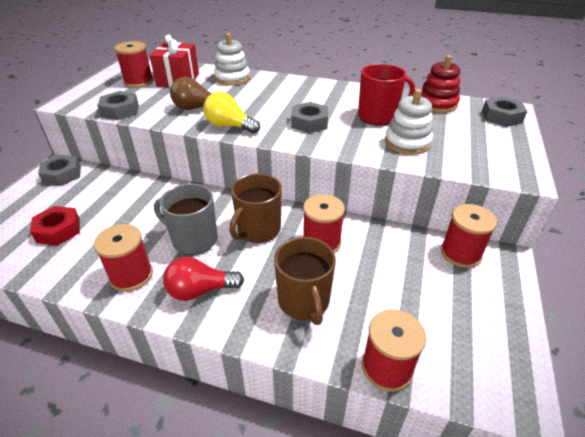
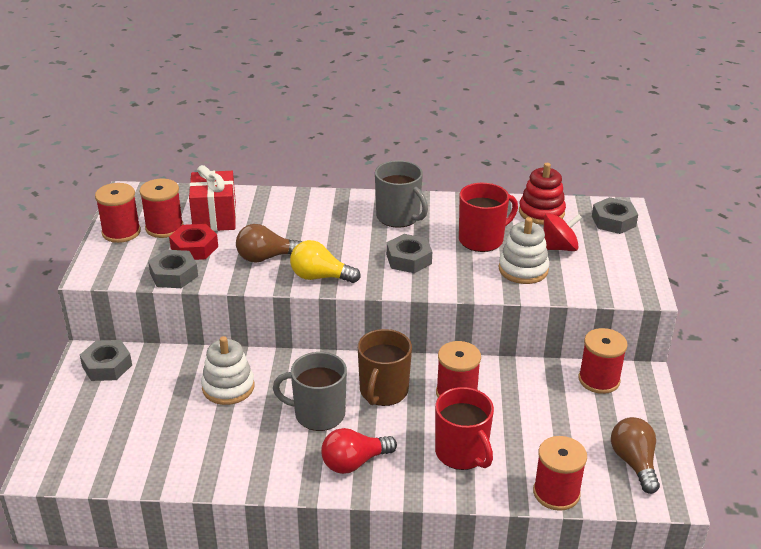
camera: 15 degrees left, 5 degrees down
(58, 230) = (156, 431): red nut -> red nut (194, 248)
(131, 275) = (273, 462): red spool -> red spool (121, 232)
(232, 78) = (283, 206): white stacking toy -> white stacking toy (228, 387)
(304, 301) = (462, 453): brown mug -> red mug
(316, 94) = (398, 217): none -> grey mug
(445, 130) = (559, 247): none -> red spinning top
(482, 350) = (634, 463): none -> brown light bulb

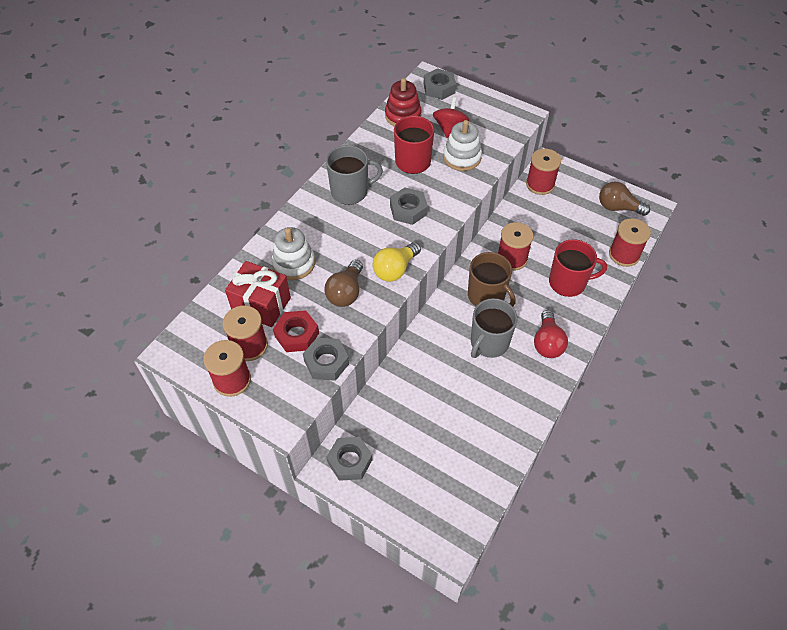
camera: 60 degrees left, 20 degrees up
(228, 387) = (427, 386): white stacking toy -> white stacking toy (294, 263)

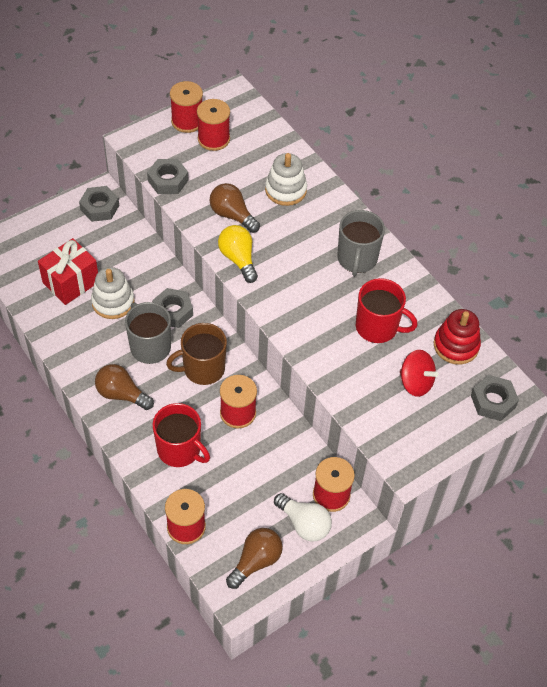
camera: 110 degrees right, 0 degrees up
(261, 305) = (251, 157): red gift -> red gift (71, 282)
(297, 335) = (206, 170): red nut -> none
(408, 210) = (308, 297): grey nut -> grey nut (173, 311)
(462, 157) = (362, 374): white stacking toy -> white stacking toy (113, 302)
(547, 343) = (121, 394): red light bulb -> brown light bulb
(568, 282) = (180, 450): red mug -> red mug turned 75 degrees counterclockwise
(572, 192) = (304, 524): none -> white light bulb

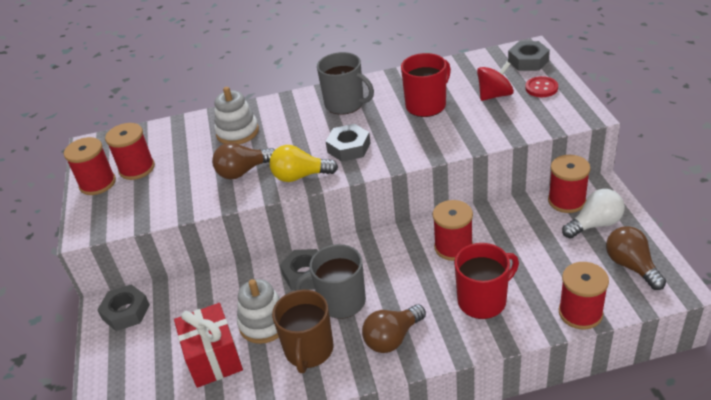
camera: 60 degrees left, 15 degrees down
(168, 180) = (164, 210): grey nut -> grey nut (349, 148)
(203, 369) = (389, 263): brown mug -> brown mug (309, 350)
(443, 422) = (541, 88): none -> red button
(456, 345) = (465, 69): red stacking toy -> none

